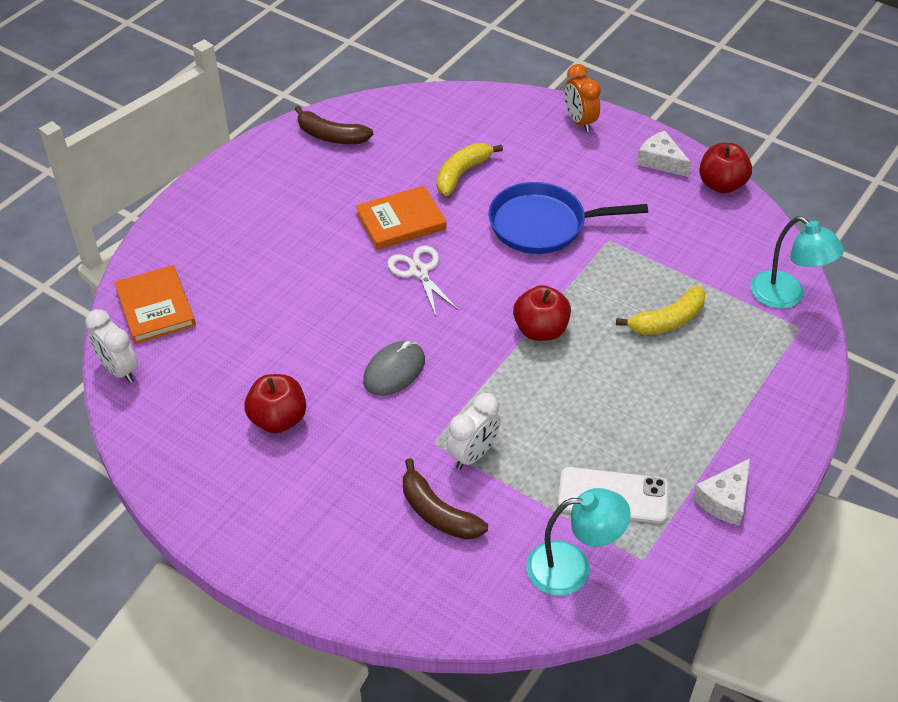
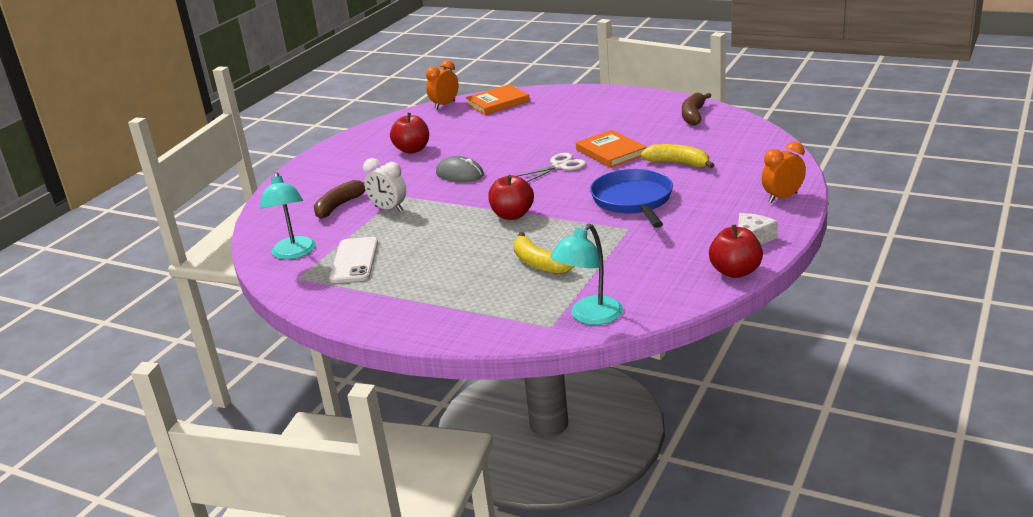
camera: 85 degrees right, 20 degrees down
(119, 370) = (445, 105): white clock -> orange clock
(724, 499) = (351, 304): white cheese -> none

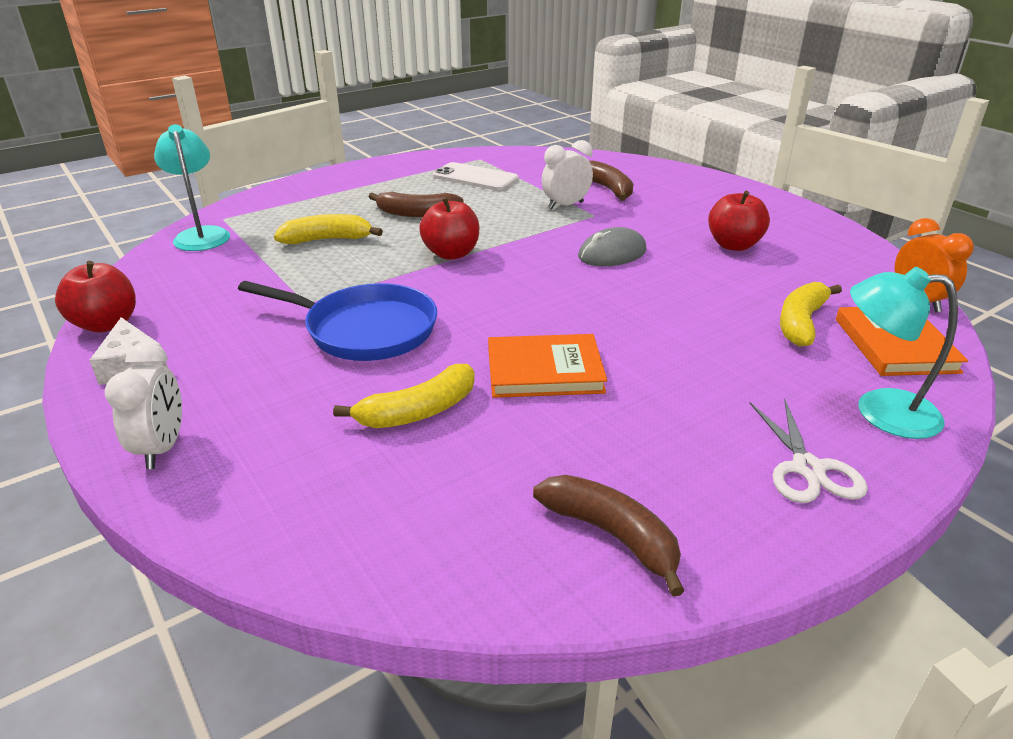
camera: 115 degrees right, 5 degrees up
(294, 253) = (528, 162): turquoise lamp -> turquoise lamp (880, 411)
(457, 252) = (416, 214): none -> brown banana
(496, 120) = (801, 323): none -> yellow banana
(559, 166) = (548, 317): white scissors -> white scissors (807, 468)
(782, 198) = (162, 448): orange clock -> white clock

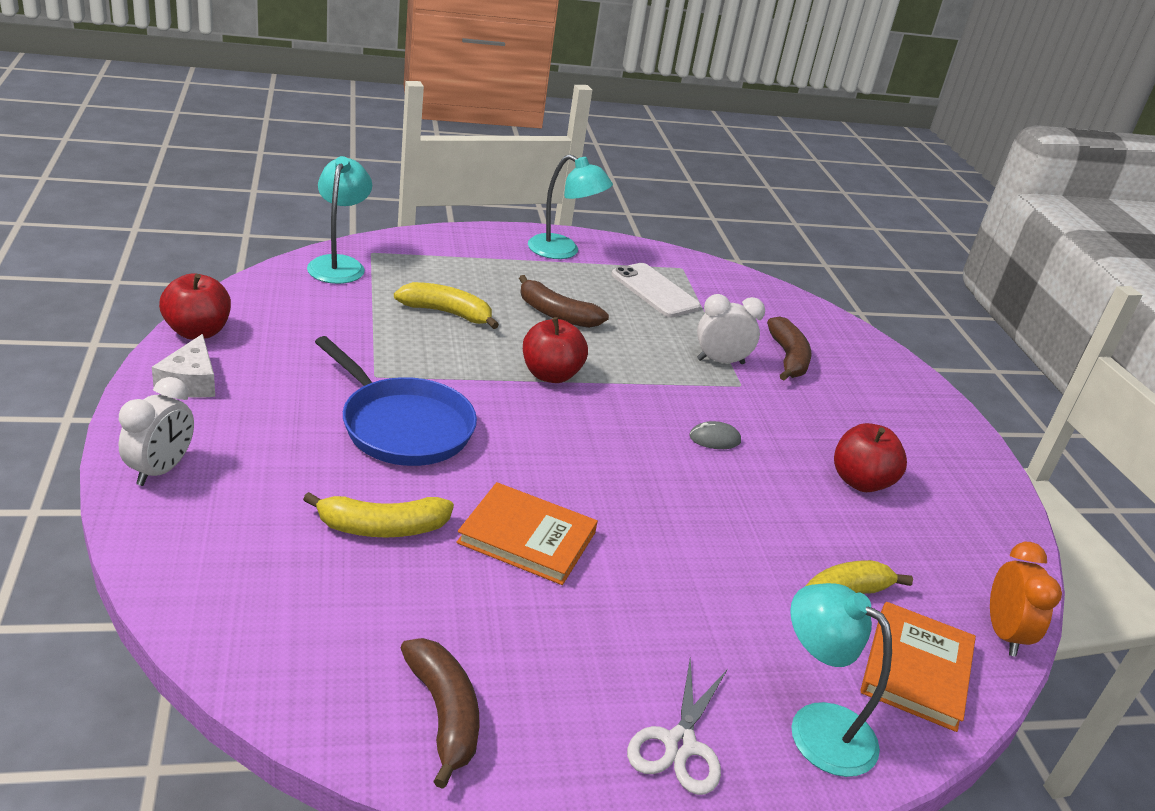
camera: 20 degrees right, 0 degrees up
(382, 173) = (563, 251): none -> turquoise lamp
(612, 254) = (714, 439): grey mouse -> grey mouse, size x0.61

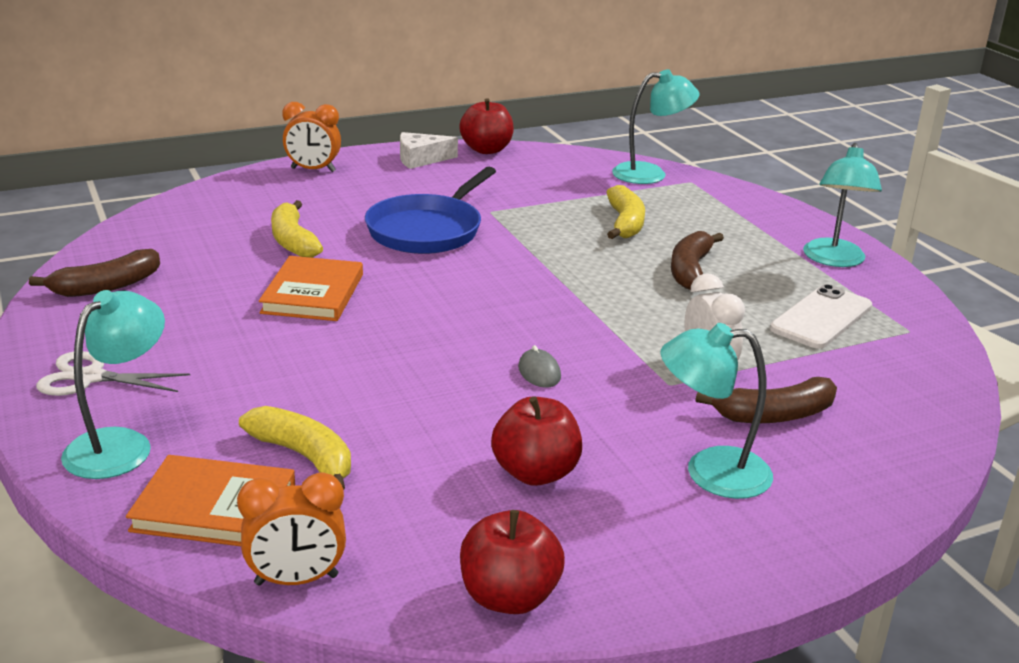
camera: 80 degrees right, 5 degrees down
(161, 470) = (313, 170): white clock -> orange clock
(550, 375) = (571, 278): red apple -> red apple (509, 597)
(858, 407) = (710, 472): none -> turquoise lamp

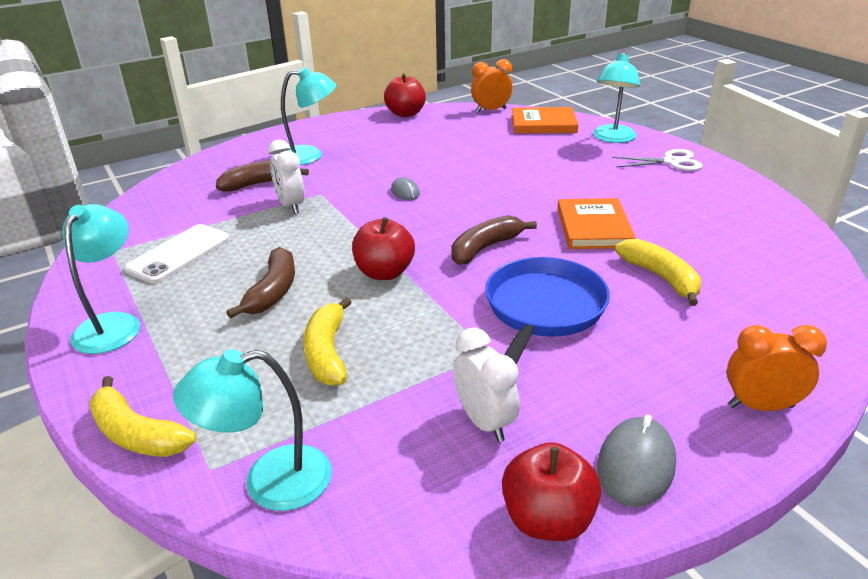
camera: 175 degrees right, 5 degrees up
(106, 286) = (751, 215): brown banana -> brown banana (485, 248)
(304, 456) = (518, 143): yellow banana -> yellow banana (137, 434)
(421, 159) = (636, 465): white cheese -> grey mouse
(508, 181) = (484, 422): none -> white clock
(535, 473) = (400, 147): red apple -> red apple (384, 272)

